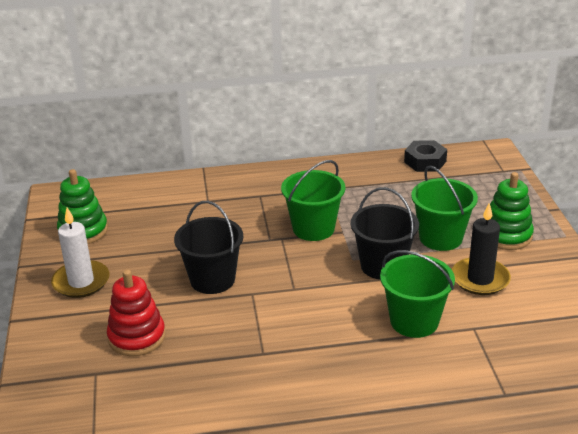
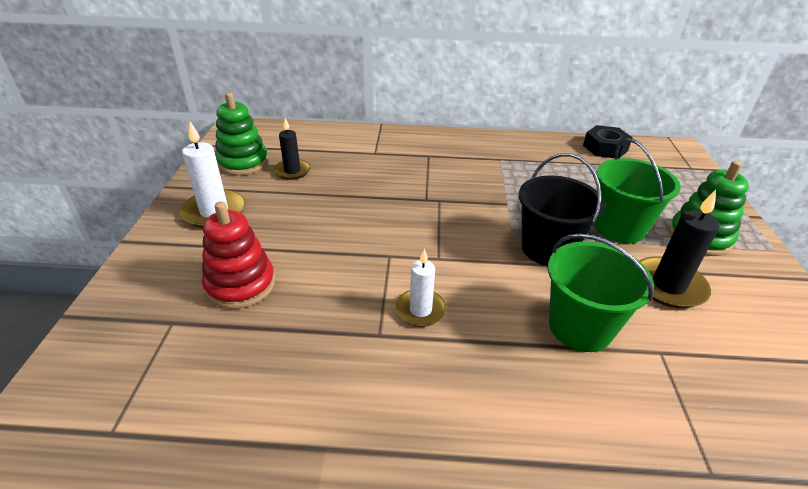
camera: 10 degrees right, 5 degrees up
(135, 232) = (292, 171): none -> black candle
(212, 279) = (351, 232): black bucket -> none
(290, 330) = (420, 310): none -> white candle
(313, 228) = (476, 195): green bucket -> none

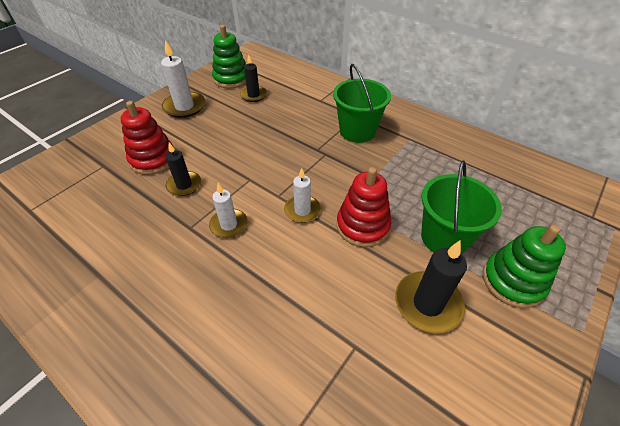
camera: 35 degrees right, 10 degrees up
(318, 294) = (184, 185): none -> black candle
(478, 261) = (302, 210): none -> white candle
(547, 249) = (362, 226): black bucket -> red stacking toy
(580, 327) = (317, 294): green bucket -> green bucket (357, 131)
(605, 148) = (521, 164): black nut -> none

